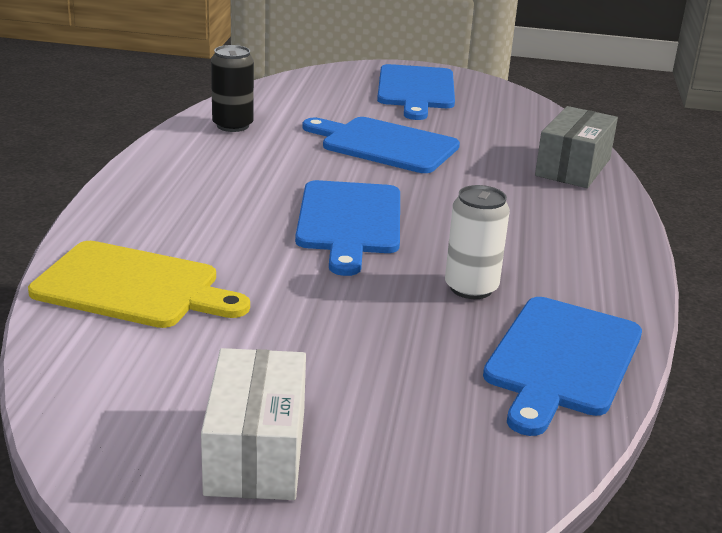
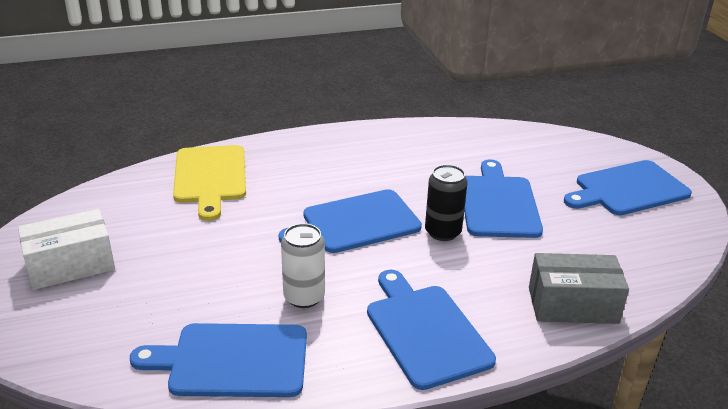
camera: 65 degrees right, 5 degrees up
(232, 125) = (453, 139): black can -> black can (443, 232)
(572, 240) = (425, 331): none -> blue cutting board

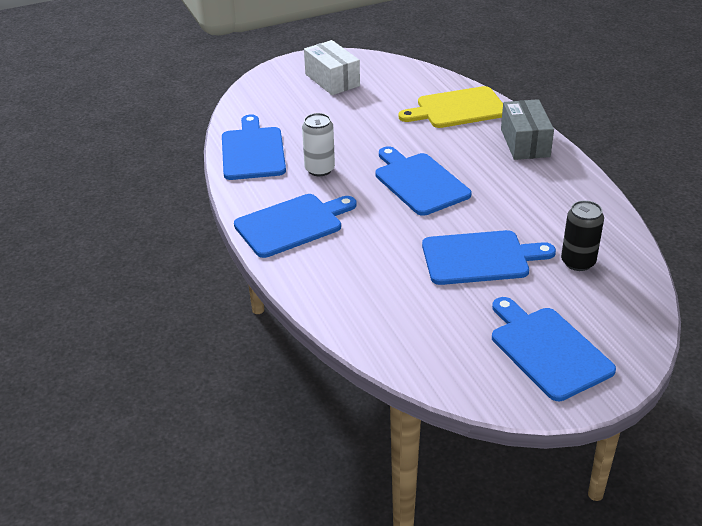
camera: 85 degrees right, 5 degrees up
(443, 232) = (421, 227): black can -> black can (578, 262)
(572, 305) = (338, 299): grey box -> grey box (525, 143)

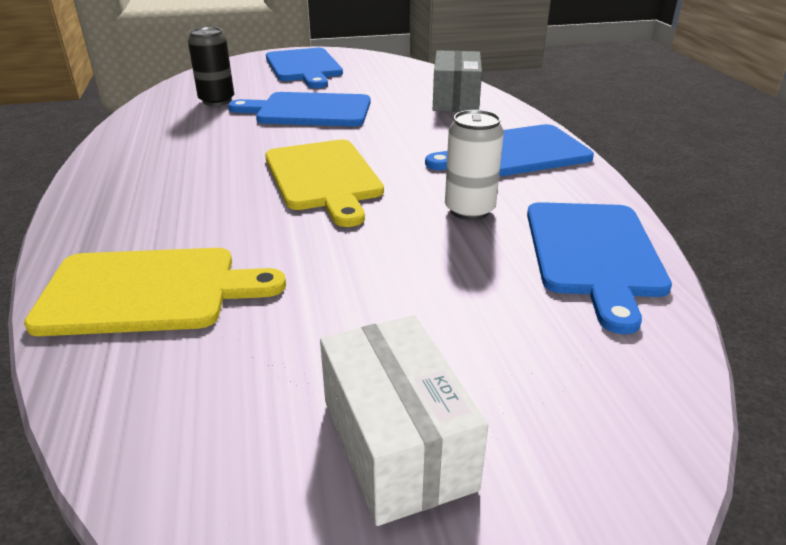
camera: 170 degrees left, 5 degrees down
(419, 182) = (323, 178): blue cutting board -> yellow cutting board
(525, 143) = (111, 211): grey box -> grey box (455, 99)

